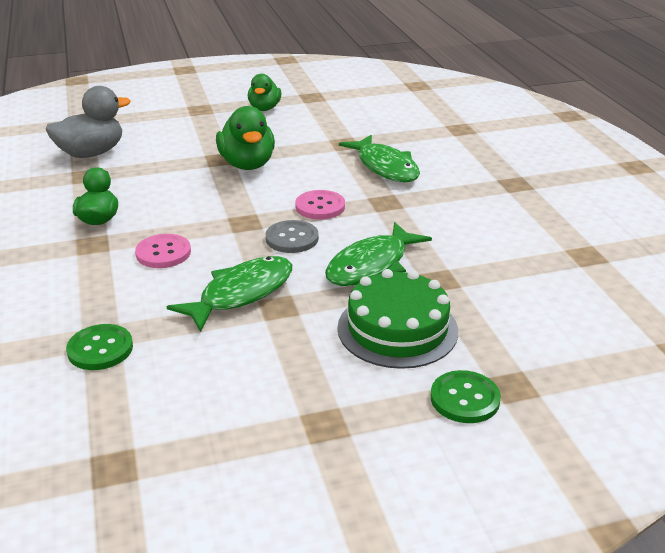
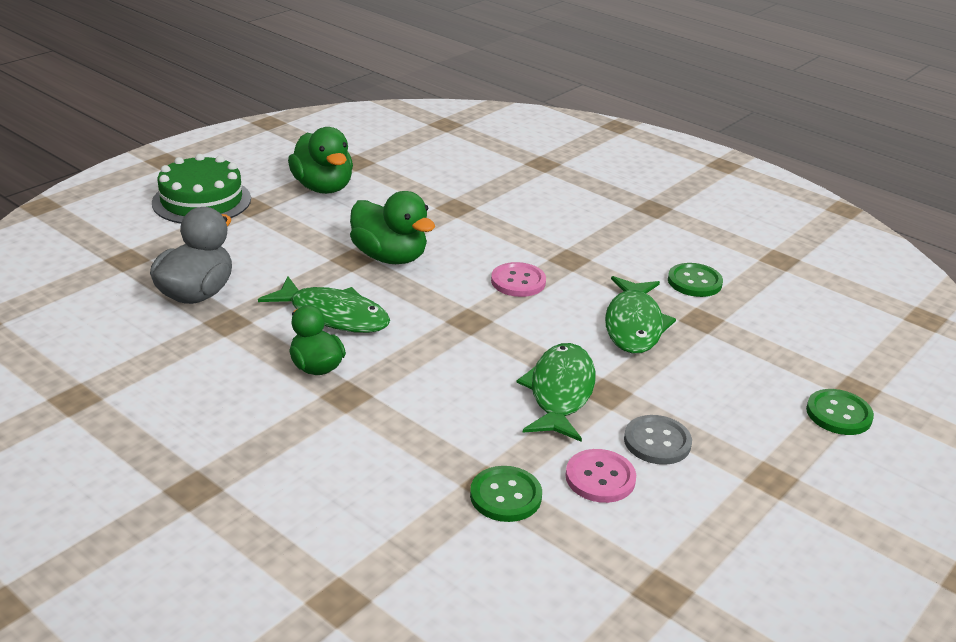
camera: 35 degrees left, 0 degrees up
(163, 253) = (433, 379): pink button -> pink button (600, 478)
(264, 108) = (323, 187): green duck -> green duck, size x1.51
(292, 238) = (534, 322): grey button -> grey button (657, 442)
(385, 167) = (525, 222): green fish -> green fish (334, 315)
(397, 329) = (724, 375): green cake -> green cake (201, 201)
(473, 249) = (694, 282): none -> green button

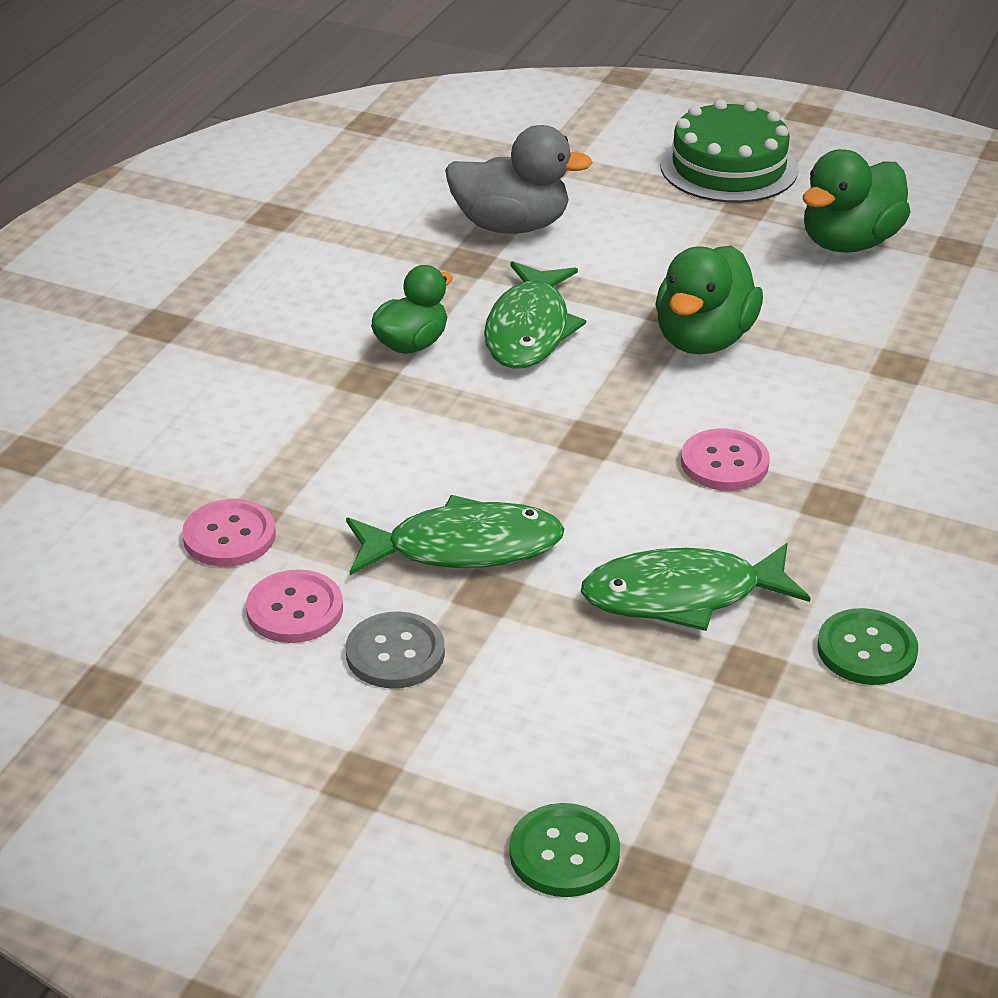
camera: 75 degrees right, 5 degrees up
(505, 496) = (229, 536): green button -> pink button

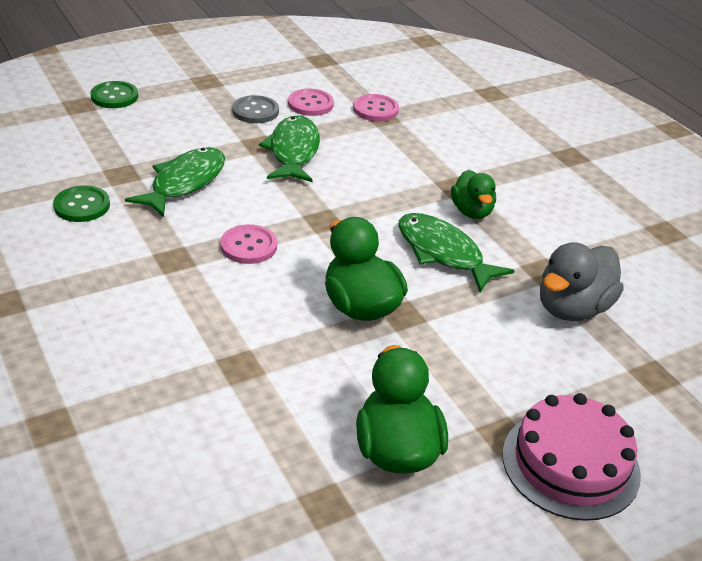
camera: 125 degrees right, 0 degrees up
(464, 547) = (293, 151): green fish -> green fish turned 150 degrees clockwise
(728, 167) = (570, 464): green cake -> pink cake

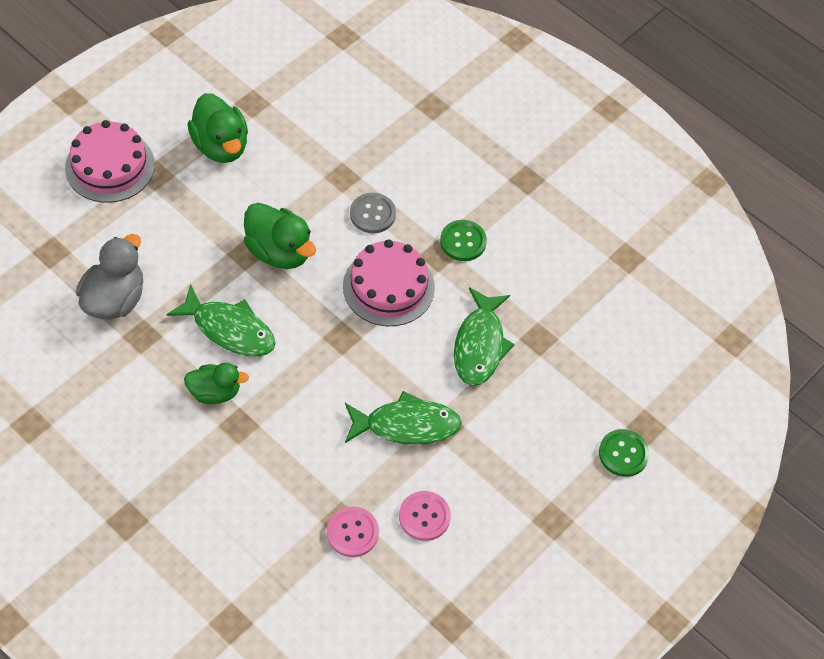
camera: 160 degrees right, 20 degrees up
(82, 206) = (543, 289): green button -> green button (463, 241)
(249, 246) = (388, 287): pink button -> pink cake
(255, 111) = (474, 481): grey button -> grey button (372, 214)
(293, 151) = (407, 425): green fish -> green fish turned 75 degrees counterclockwise
(472, 211) = (215, 392): green duck -> green duck turned 120 degrees clockwise

